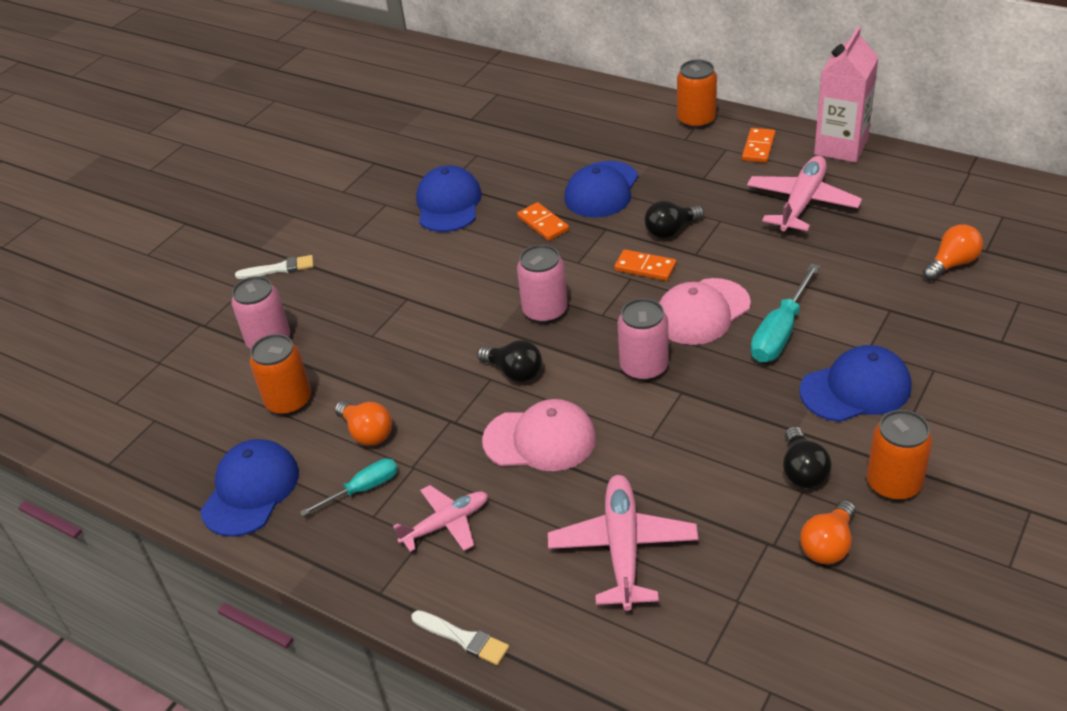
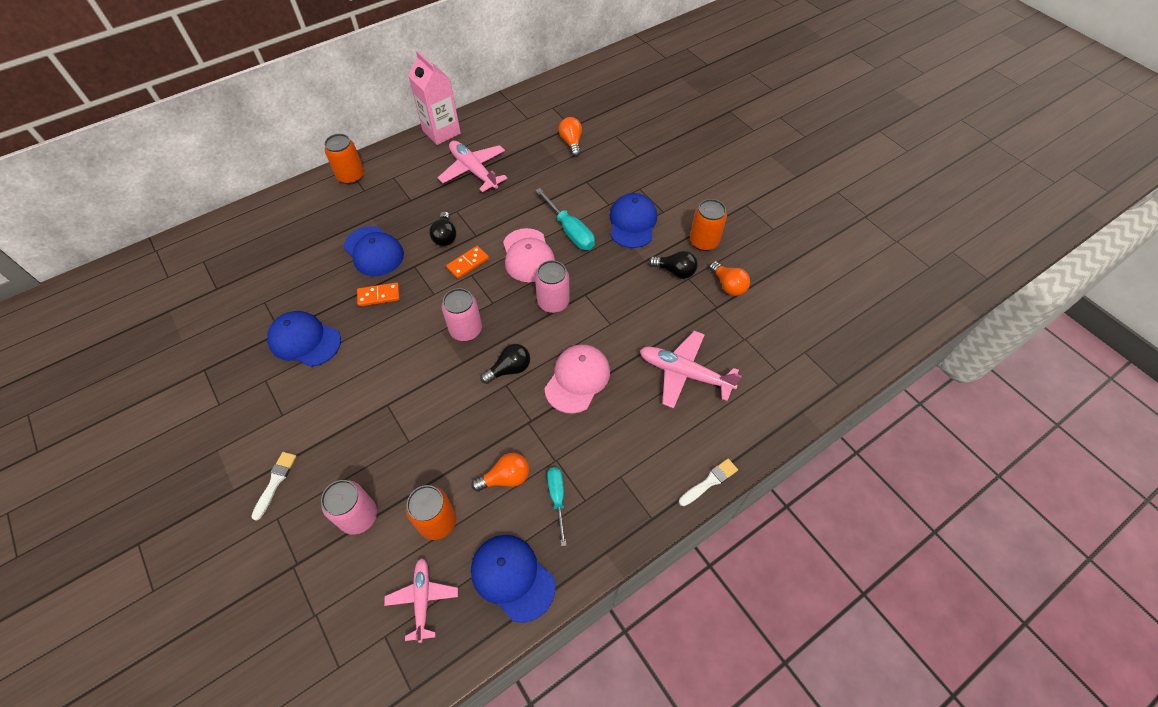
camera: 70 degrees left, 15 degrees up
(446, 524) = (616, 458): pink plane -> pink plane (423, 599)
(758, 147) = (407, 163): orange domino -> none

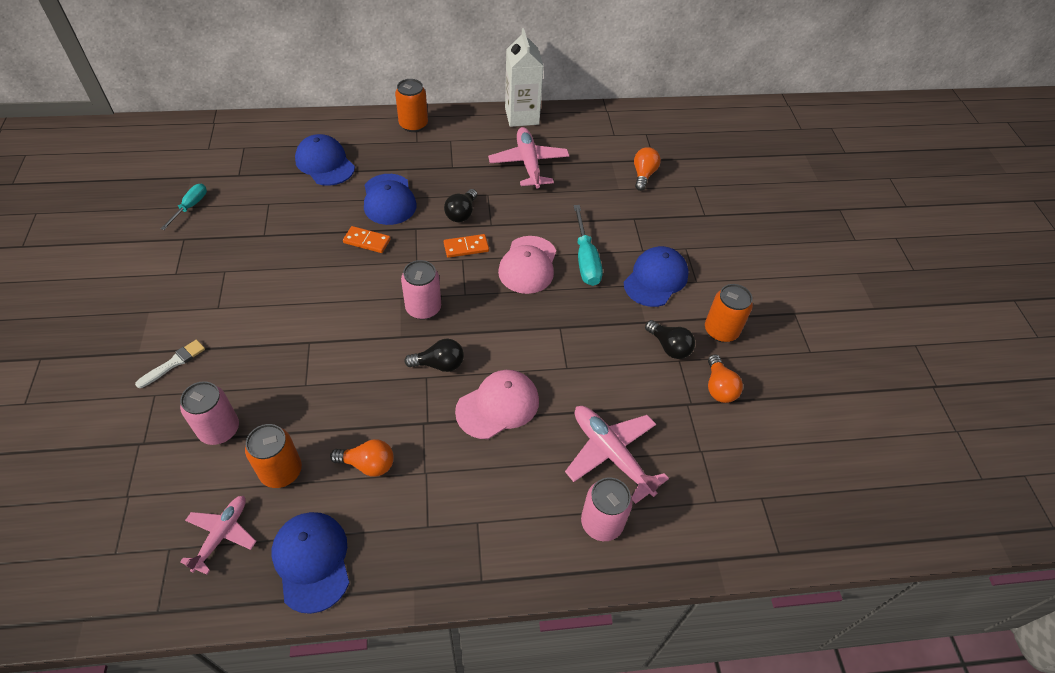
camera: 25 degrees right, 5 degrees down
(304, 340) = (278, 252): blue cap -> blue cap (325, 163)
(441, 132) = (522, 116): pink carton -> white carton
(553, 302) = (523, 320): pink can -> pink can (601, 523)
(557, 498) = (402, 510): turquoise screwdriver -> turquoise screwdriver (190, 207)
(709, 481) = (565, 578): white brush -> none

